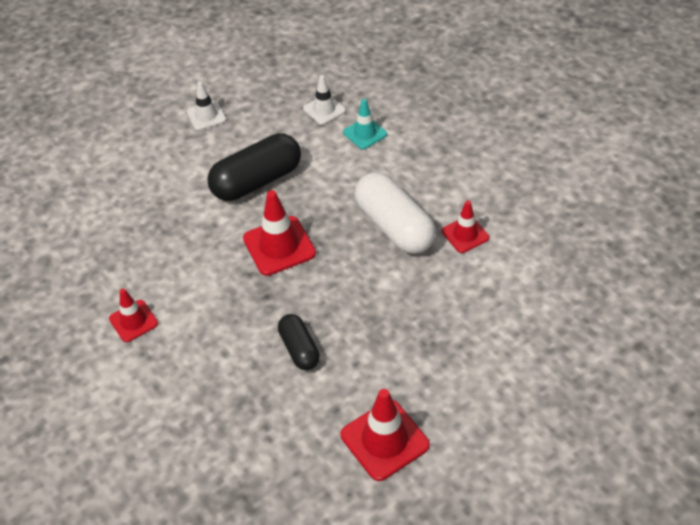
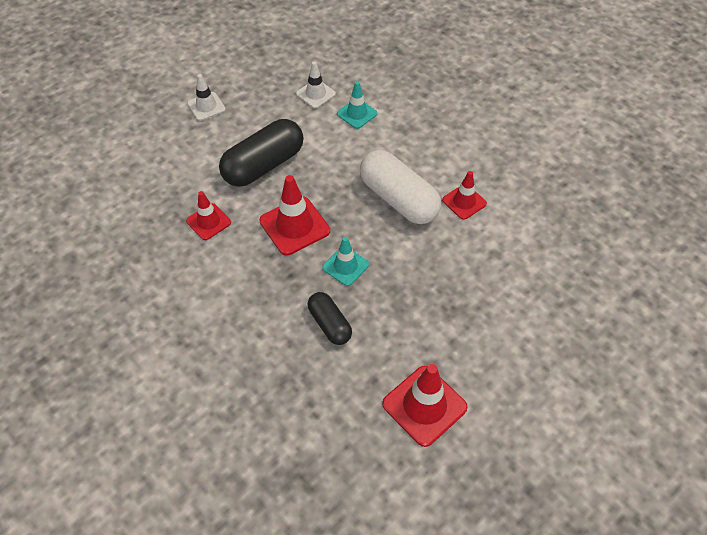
camera: 10 degrees left, 5 degrees up
(133, 321) = (166, 311): red traffic cone -> red traffic cone (208, 222)
(326, 291) = (345, 266): none -> turquoise traffic cone

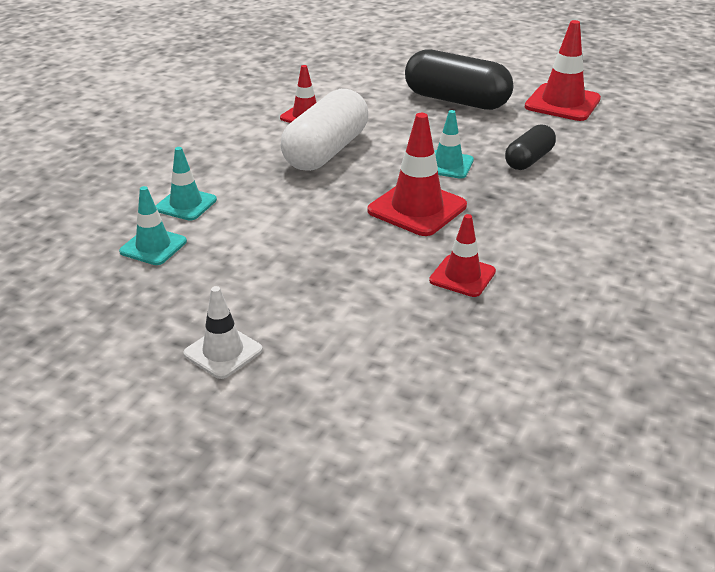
camera: 110 degrees left, 20 degrees down
(264, 165) = (328, 257): black capsule -> black capsule (456, 101)
(315, 94) = (153, 246): white traffic cone -> turquoise traffic cone

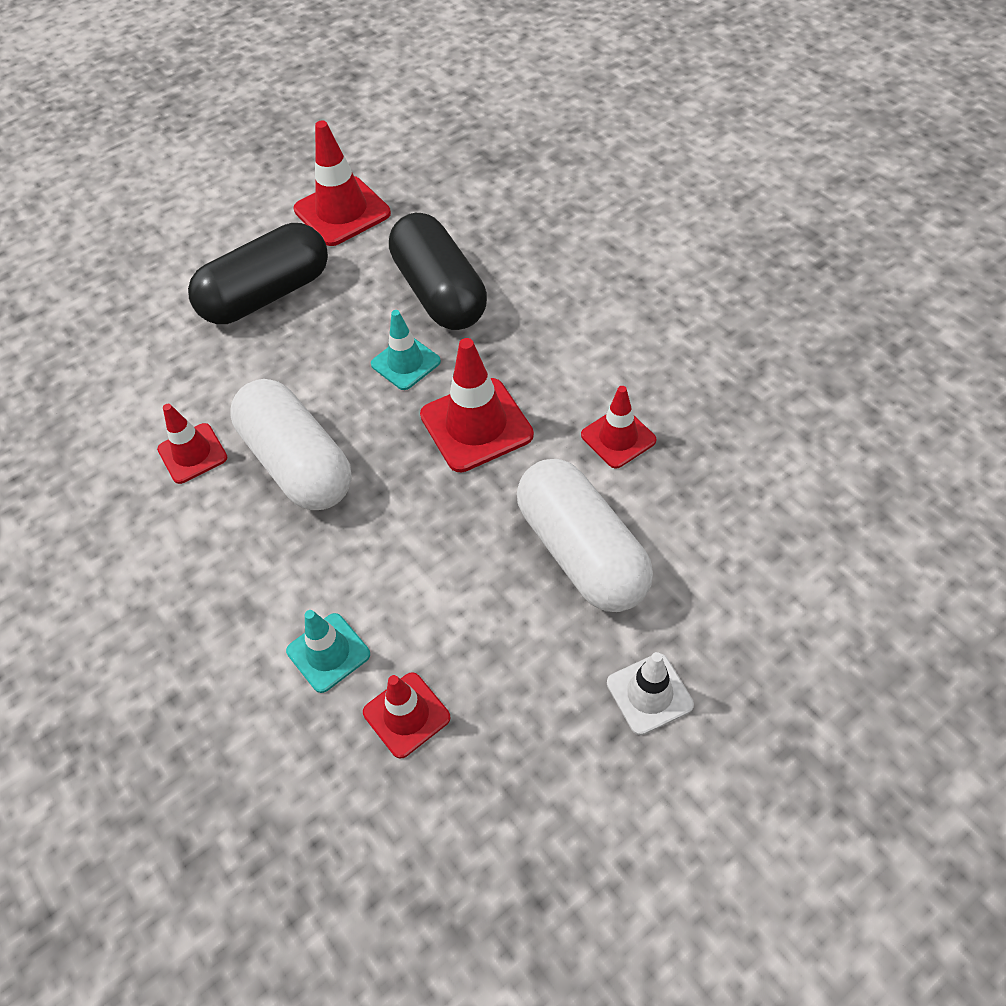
camera: 60 degrees left, 20 degrees up
(153, 246) = (406, 715): turquoise traffic cone -> red traffic cone
(335, 286) = (582, 552): none -> white capsule
(529, 160) = (440, 292): black capsule -> black capsule, size x1.76

